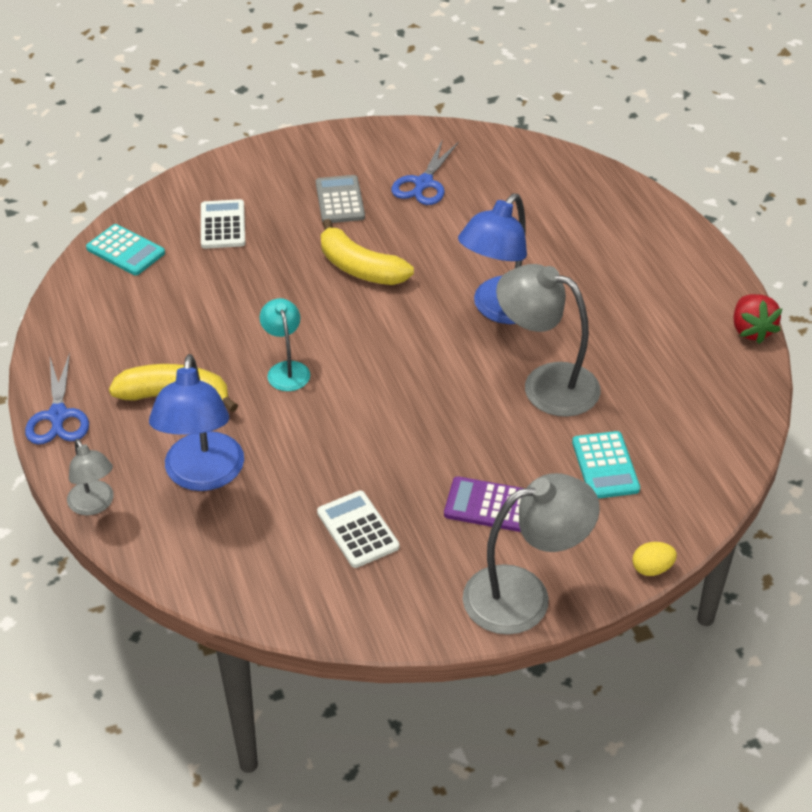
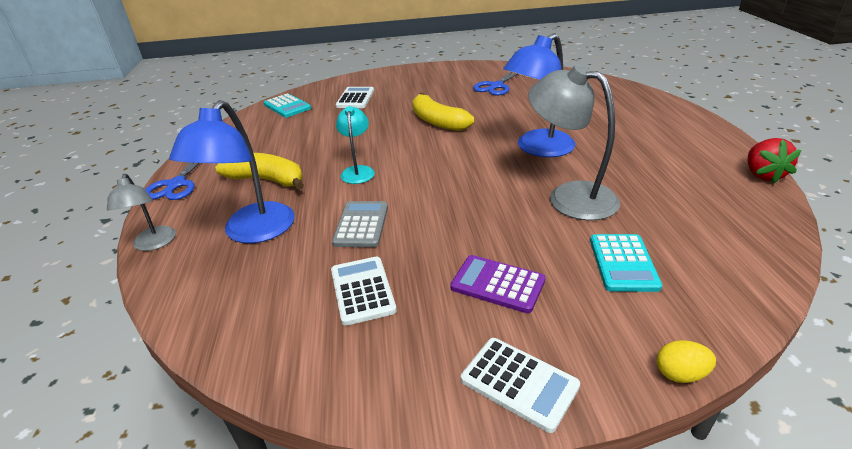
camera: 15 degrees right, 10 degrees down
(339, 200) = (437, 91): grey calculator -> grey calculator (361, 225)
(524, 595) = (519, 383): grey lamp -> white calculator

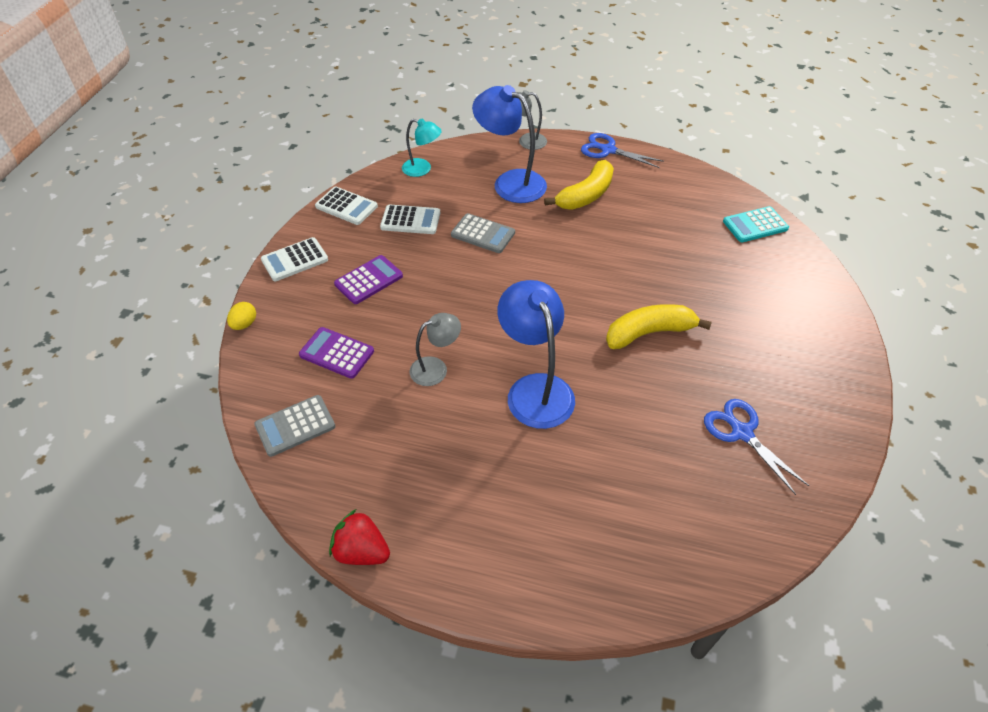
camera: 110 degrees right, 15 degrees up
(355, 98) = (756, 282): white calculator -> white calculator (346, 206)
(358, 171) = (569, 248): turquoise lamp -> turquoise lamp (422, 169)
(569, 196) = (436, 368): grey lamp -> grey lamp, size x0.57
(623, 263) = (336, 353): turquoise calculator -> purple calculator
(732, 252) = (295, 426): none -> grey calculator

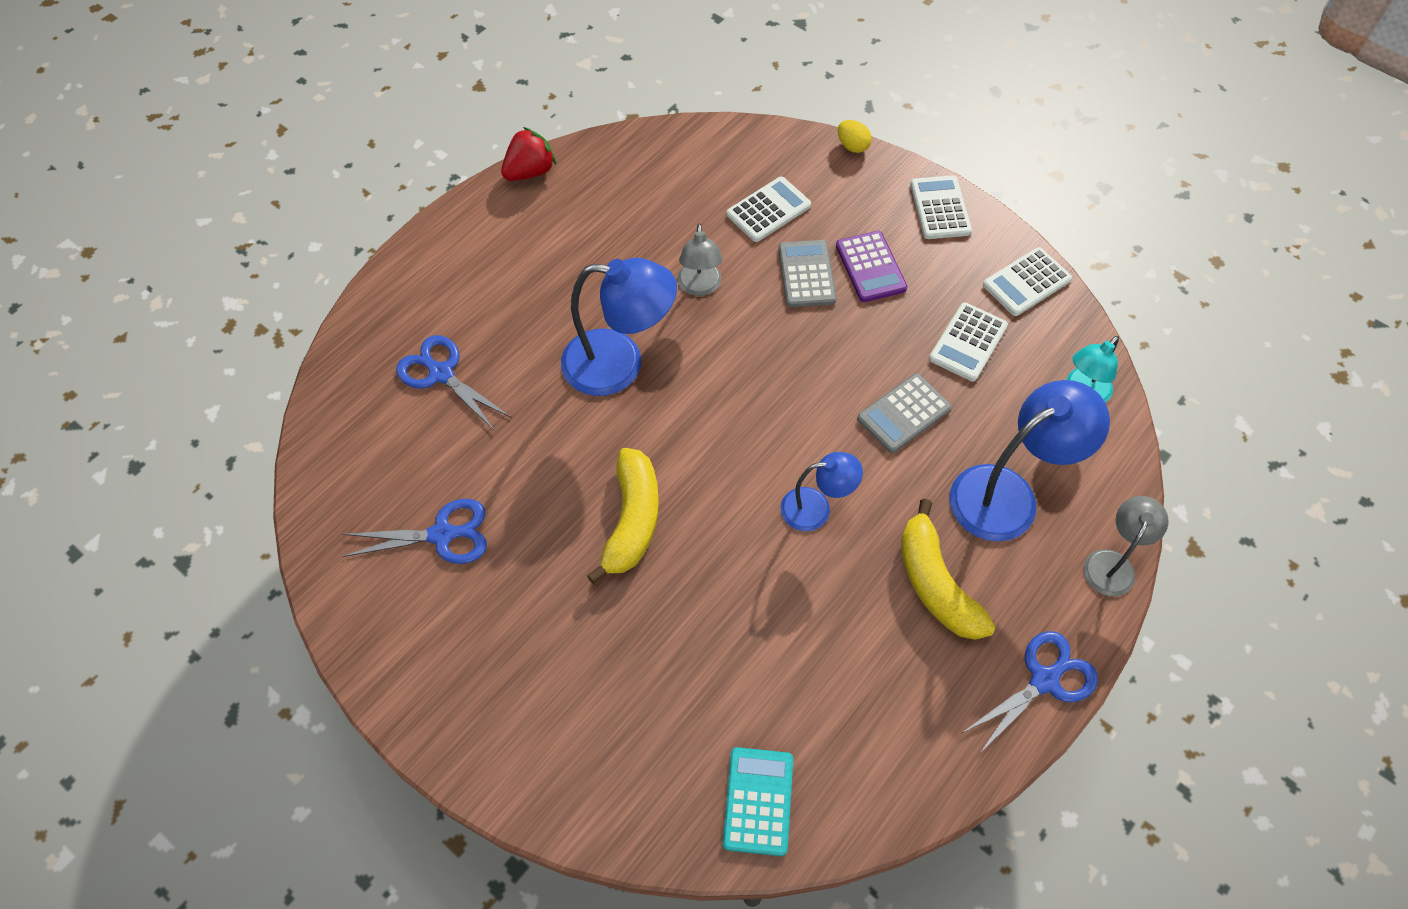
camera: 115 degrees right, 10 degrees up
(295, 426) = (691, 158): grey calculator -> grey calculator (806, 274)
(336, 353) = (768, 210): purple calculator -> white calculator
(575, 252) = (816, 508): none -> blue lamp
(620, 506) = (441, 373): none -> blue scissors

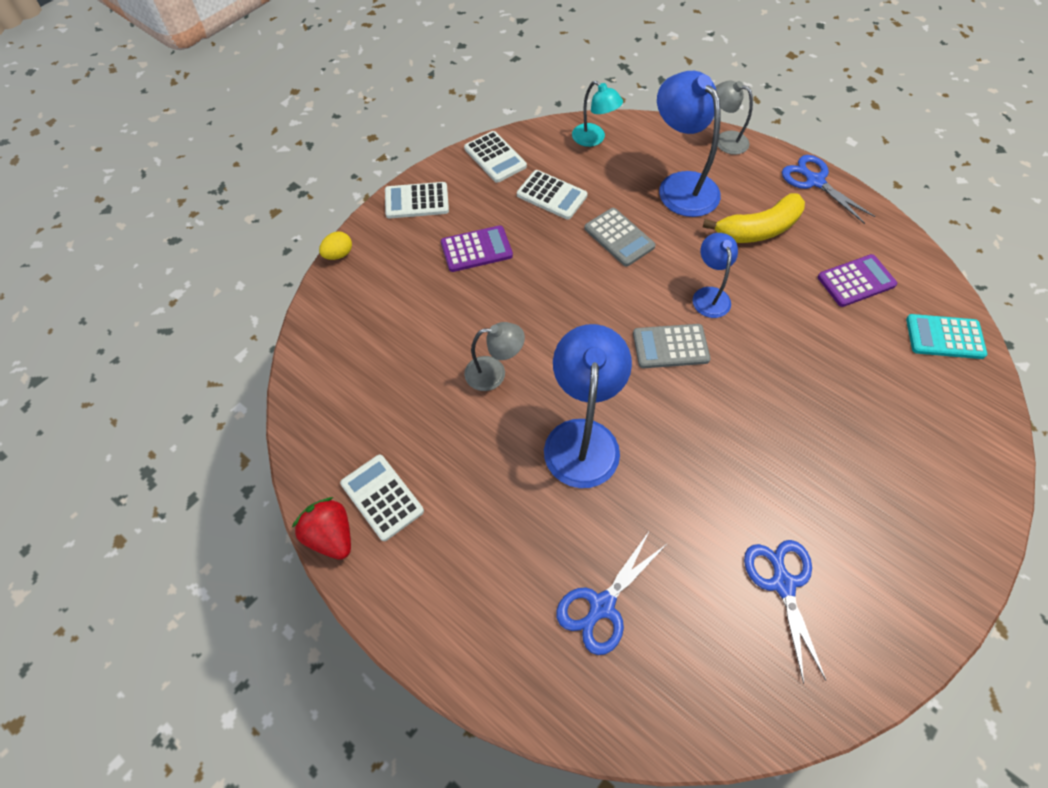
camera: 90 degrees left, 0 degrees up
(632, 520) = (741, 423): yellow banana -> none
(768, 210) = (407, 319): white calculator -> white calculator (382, 497)
(806, 274) = (482, 293): grey calculator -> grey calculator (670, 347)
(851, 699) = (856, 281): none -> purple calculator

